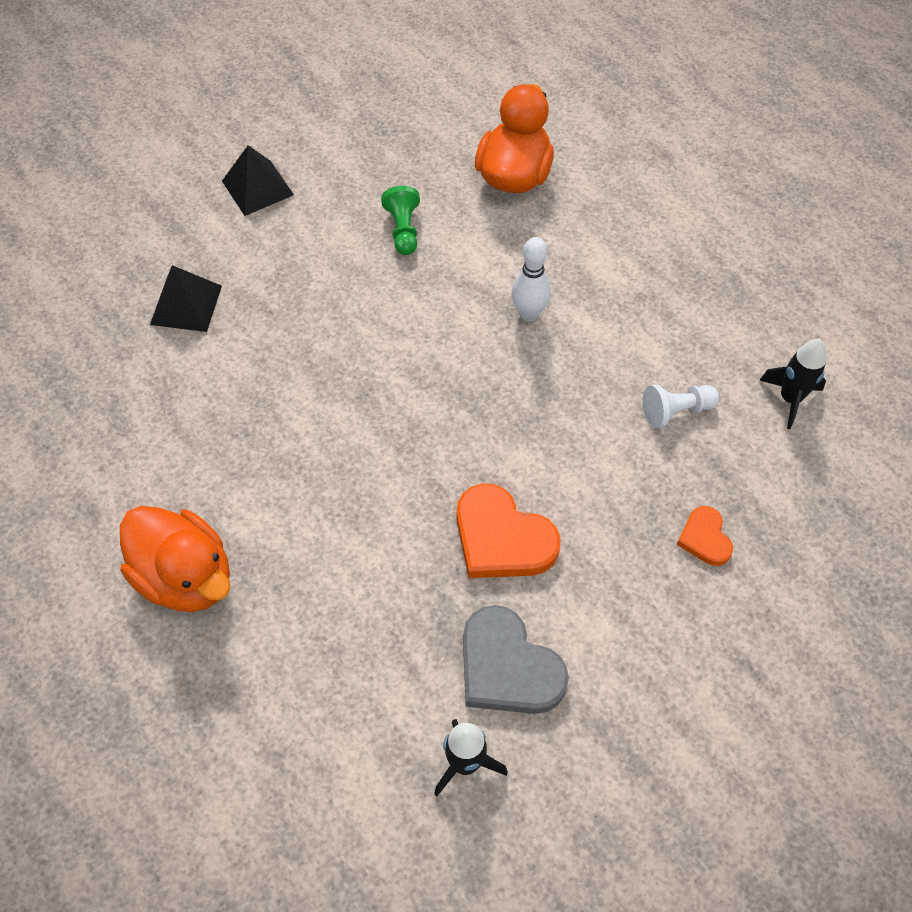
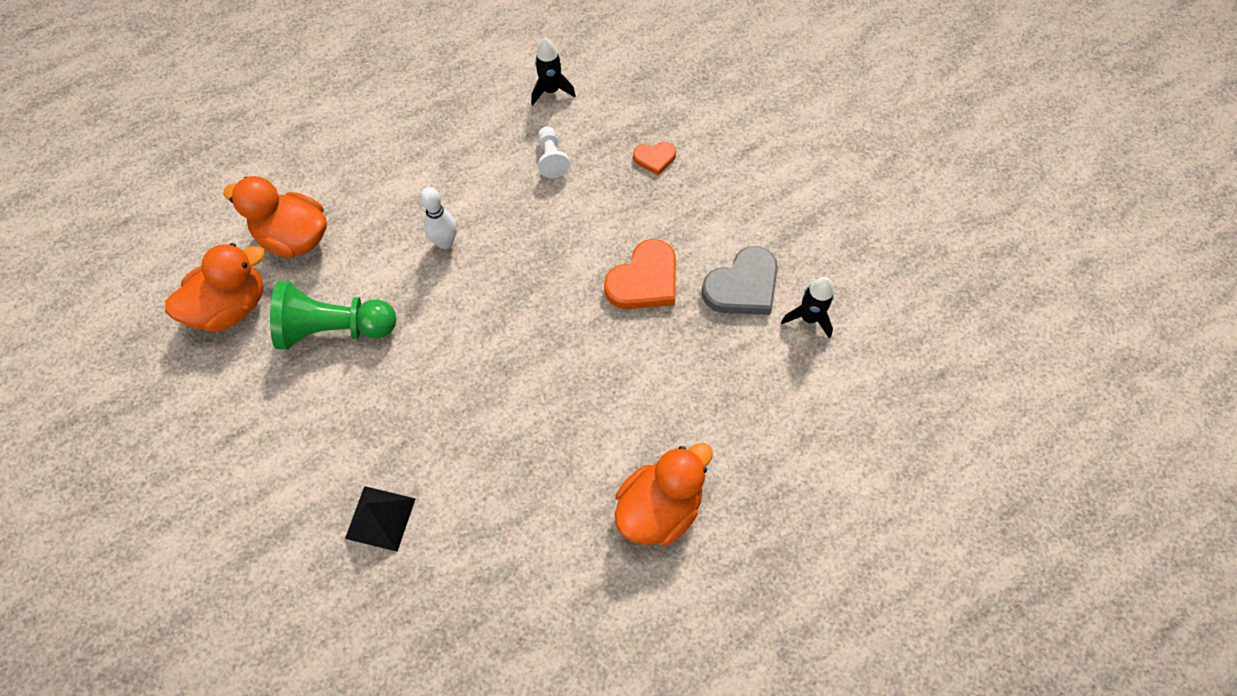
camera: 85 degrees left, 5 degrees up
(257, 187) = (249, 454): black pyramid -> none
(403, 230) = (334, 329): green pawn -> green pawn, size x1.91
(422, 141) = (231, 307): none -> orange duck

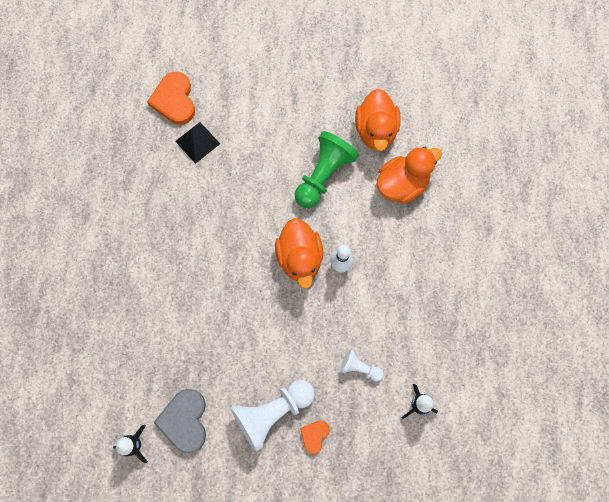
camera: 125 degrees right, 10 degrees up
(644, 280) = (231, 364): orange heart -> orange heart (174, 100)
(659, 507) = (98, 277): orange duck -> orange duck (300, 258)
(663, 209) = (273, 412): none -> white pawn

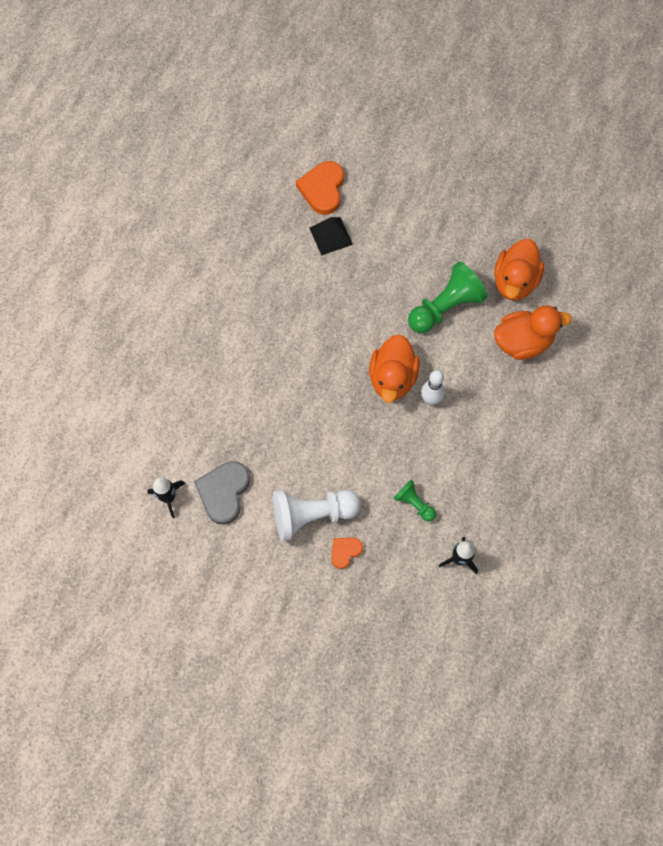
camera: 20 degrees right, 5 degrees down
(359, 367) = (414, 503): white pawn -> green pawn

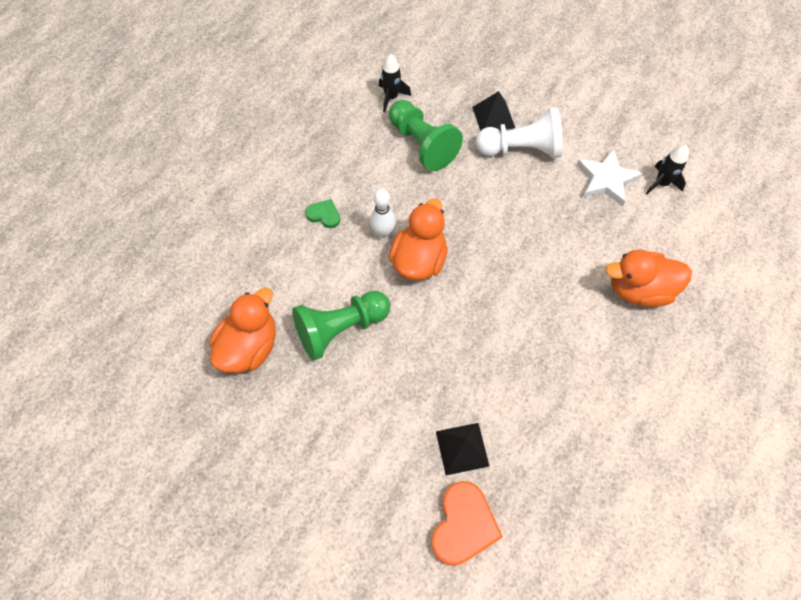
camera: 170 degrees left, 5 degrees down
(223, 492) = (606, 180): grey heart -> white star
(345, 551) = (493, 117): orange heart -> black pyramid
(414, 503) = (422, 144): green pawn -> green pawn, size x1.91
(490, 408) = (324, 215): none -> green heart
(522, 342) = (266, 275): orange duck -> orange duck (638, 289)

